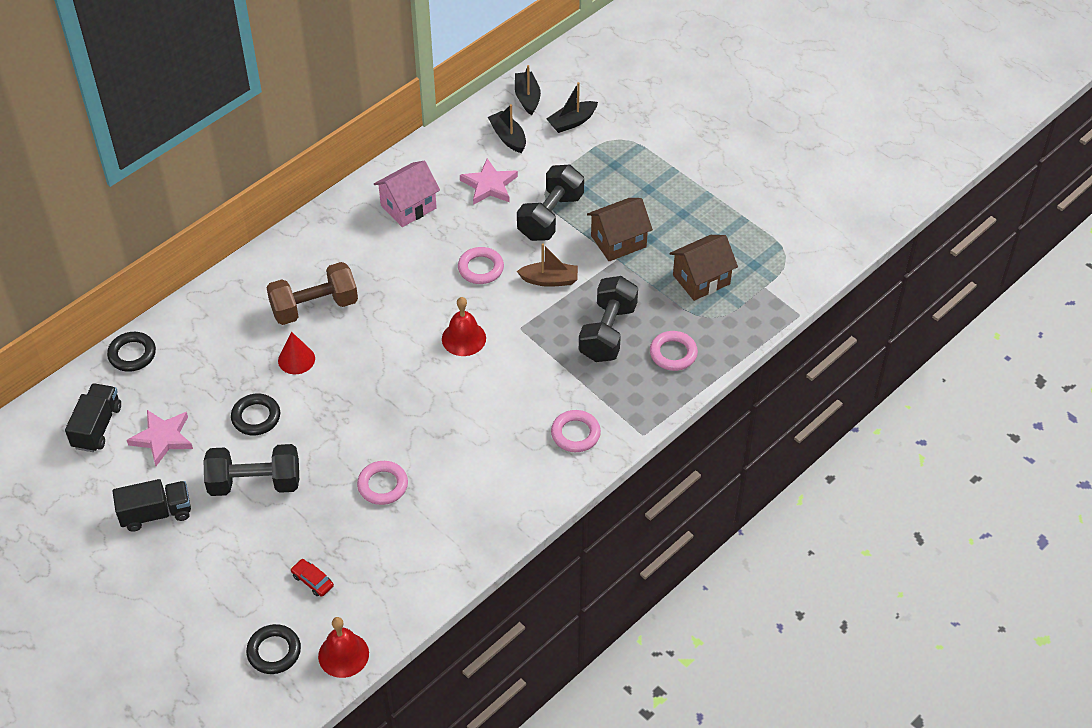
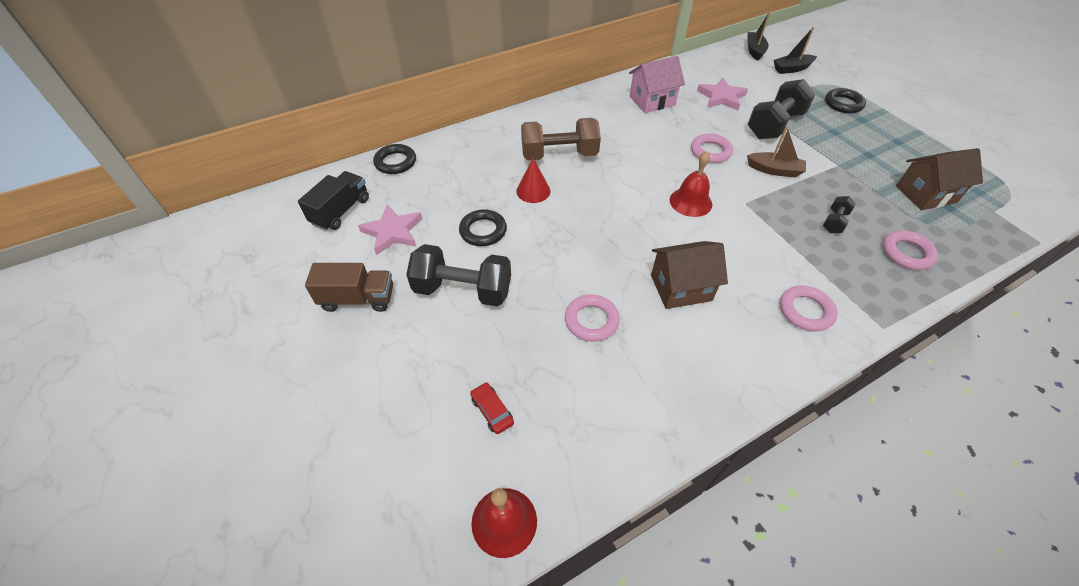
camera: 15 degrees right, 0 degrees up
(156, 513) = (358, 299): black truck -> brown truck
(274, 651) = (422, 493): black ring -> black ring (843, 104)
(508, 137) = (738, 71): black boat -> none
(607, 332) = (834, 222): black dumbbell -> black dumbbell, size x0.48
(618, 241) = (838, 152): brown house -> brown house (681, 288)

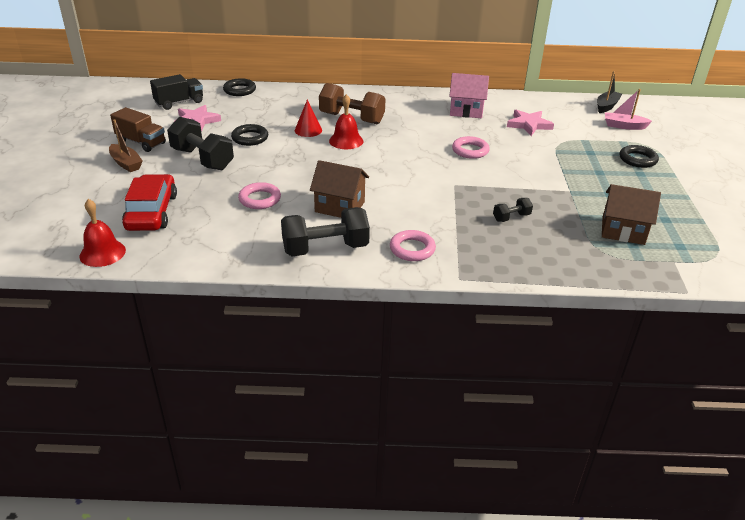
camera: 30 degrees right, 15 degrees down
(492, 411) = (152, 212): red car -> red car, size x2.31
(690, 202) = (412, 170): red bell -> red bell (346, 141)
(774, 125) = (550, 153): black dumbbell -> black dumbbell (325, 249)
(774, 170) = (507, 176): brown boat -> brown boat (126, 163)
(791, 69) = (623, 126): black boat -> pink boat
(906, 253) = (546, 253): pink ring -> none

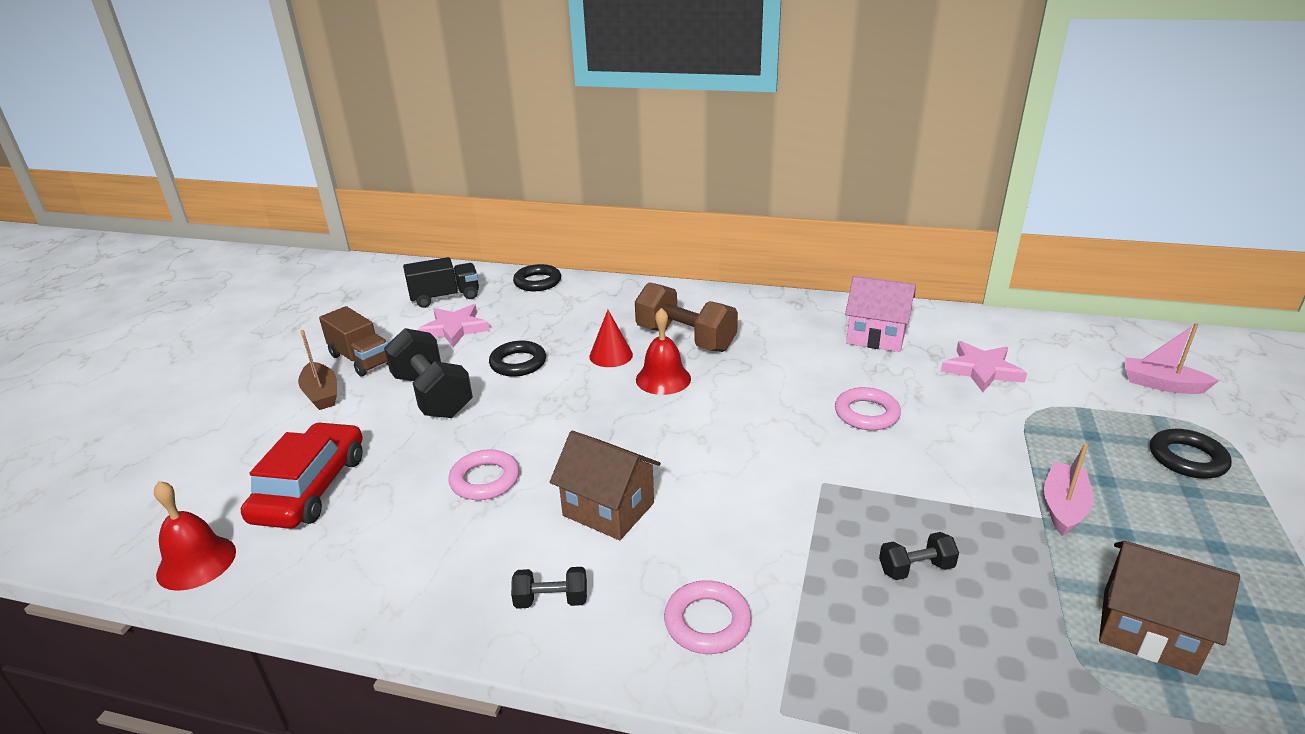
camera: 15 degrees right, 5 degrees down
(325, 249) = (551, 600): black dumbbell -> black dumbbell, size x0.48
(579, 185) = (1063, 507): none -> pink boat
(606, 106) = (1130, 343): black boat -> none

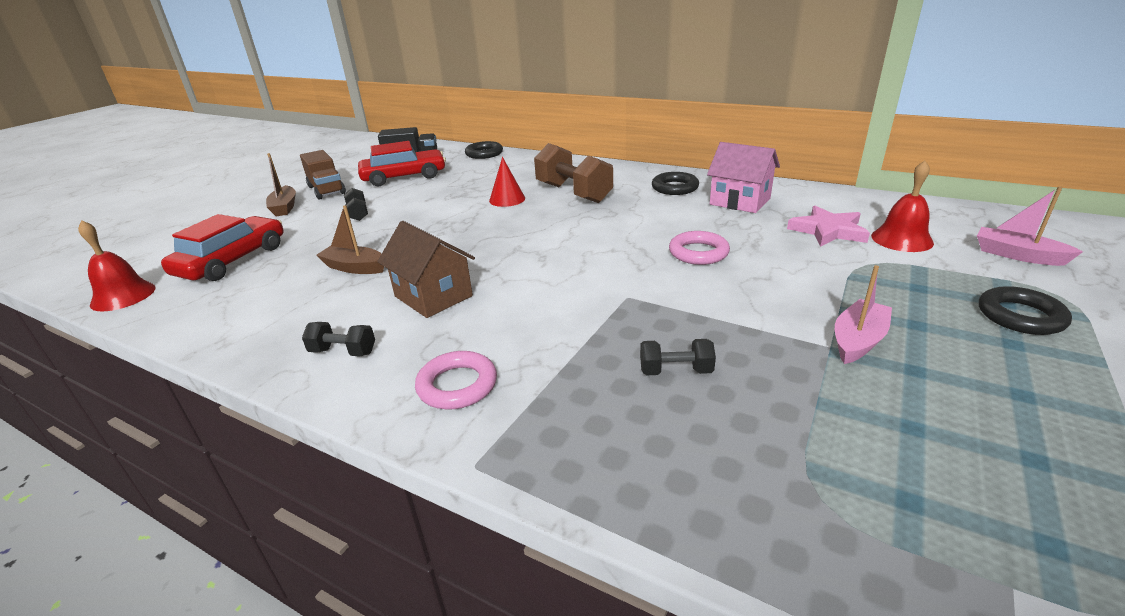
camera: 15 degrees right, 0 degrees up
(432, 395) = (358, 214): black dumbbell -> black dumbbell, size x0.48
(454, 328) = (404, 177): pink star -> red car
(485, 480) = (355, 267): pink ring -> brown boat
(518, 363) = (434, 199): black ring -> black ring (675, 187)
(663, 379) = (538, 216): red bell -> red bell (901, 239)
(1148, 631) = (902, 459): brown house -> none

